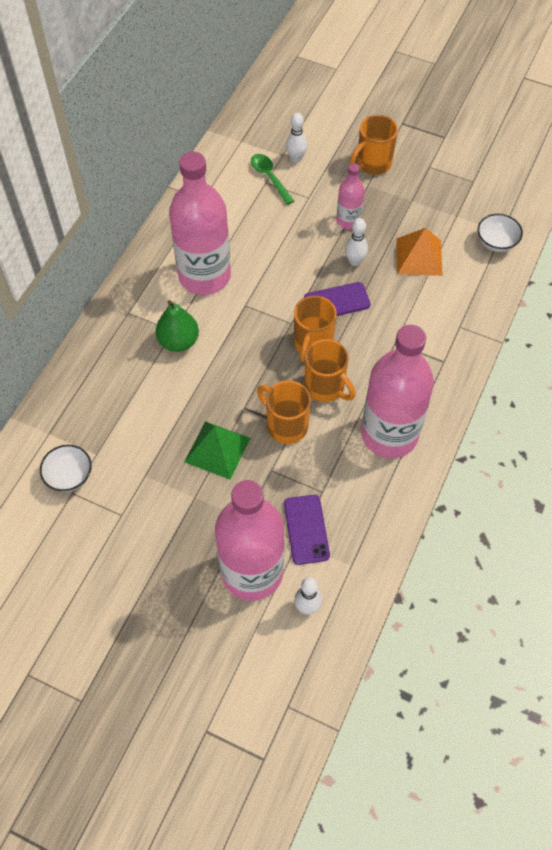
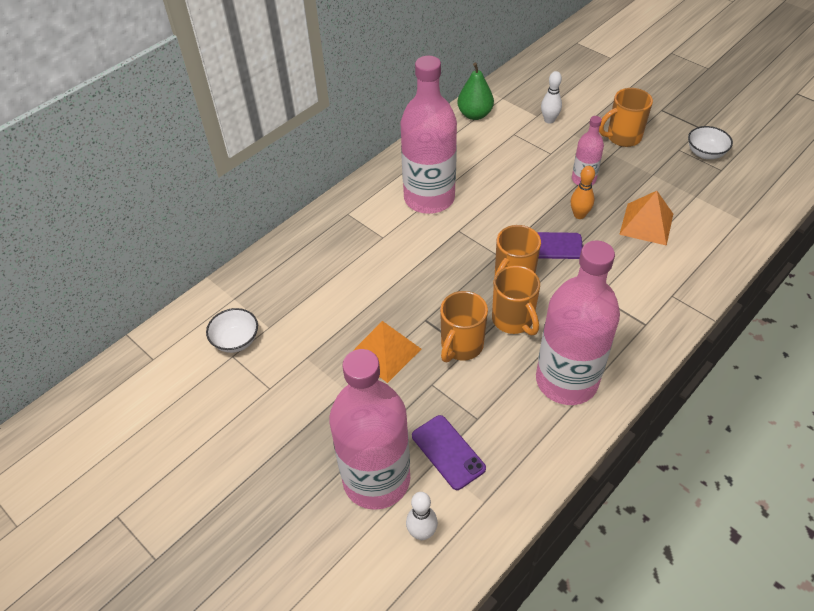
camera: 20 degrees right, 10 degrees down
(178, 341) = (384, 247): green pear -> green pear (475, 114)
(217, 450) = (385, 352): green pyramid -> orange pyramid
(269, 178) = (519, 131): green spoon -> none
(286, 425) = (461, 346): orange mug -> orange mug turned 120 degrees counterclockwise
(306, 529) = (448, 452): purple phone -> purple phone turned 45 degrees counterclockwise
(355, 261) = (579, 215): white bowling pin -> orange bowling pin
(496, 242) = (732, 227): white bowl -> white bowl (705, 153)

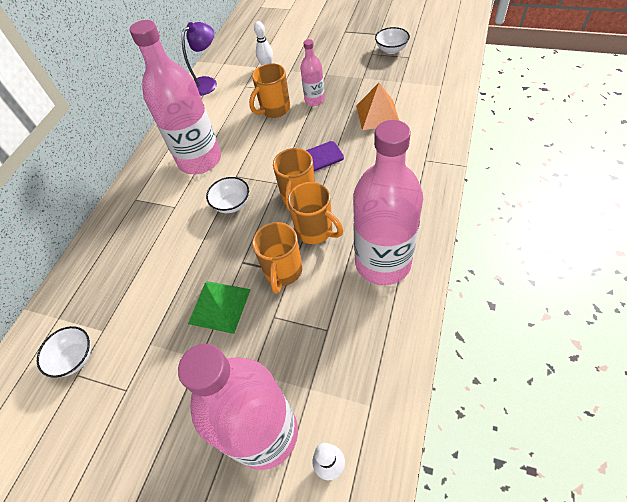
camera: 20 degrees left, 5 degrees up
(385, 352) = (219, 306): orange pyramid -> green pyramid
(441, 258) = (232, 204): none -> white bowl
(448, 452) = (317, 373): purple phone -> none
(475, 114) = (207, 83): green pear -> purple lamp
(579, 215) = (325, 127): orange bowling pin -> none
(622, 137) = (327, 60): orange mug -> orange mug (274, 109)

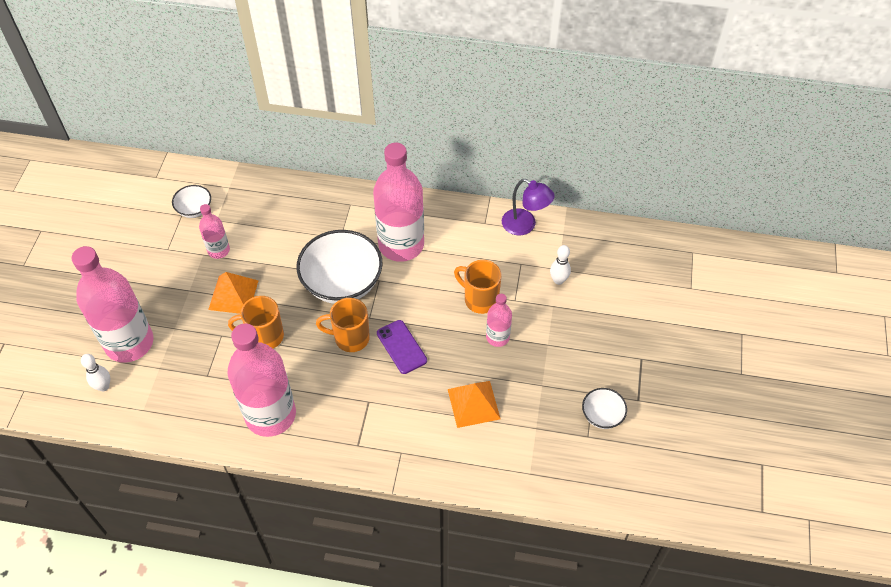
camera: 75 degrees right, 0 degrees up
(150, 325) = (218, 250): none -> pink bottle
(219, 306) = (233, 295): green pyramid -> orange pyramid
(232, 204) = (342, 283): white bowl -> white bowl, size x2.06
(315, 231) = (308, 357): orange mug -> none

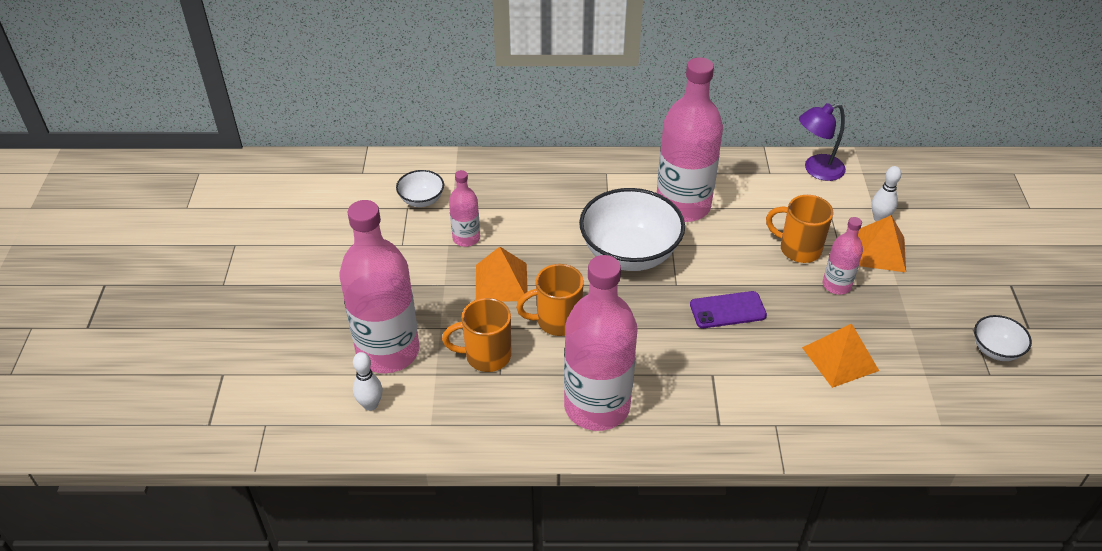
camera: 10 degrees left, 10 degrees down
(350, 338) = (662, 309): orange mug -> orange mug (486, 356)
(401, 347) = (727, 310): purple phone -> purple phone turned 60 degrees counterclockwise
(525, 226) = (816, 170): purple lamp -> purple lamp turned 135 degrees clockwise
(545, 311) = (879, 251): none -> orange pyramid

